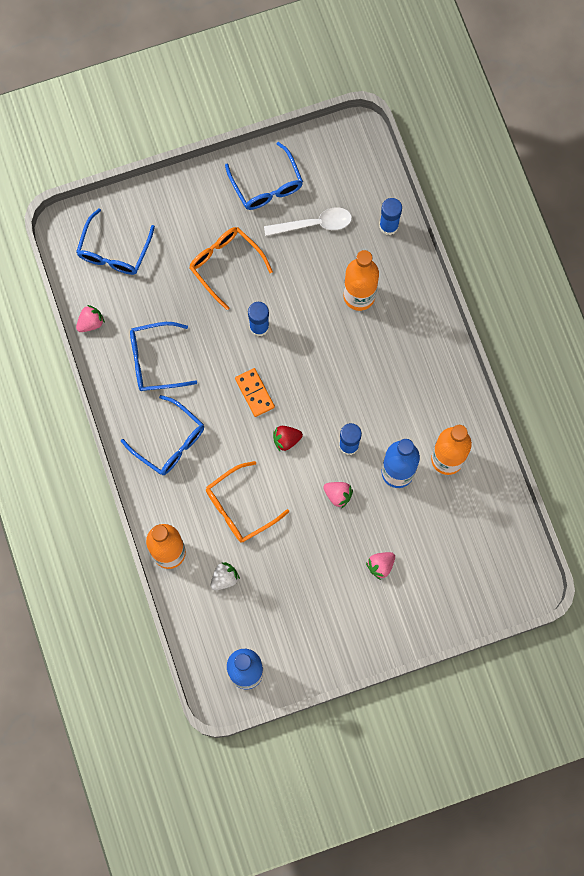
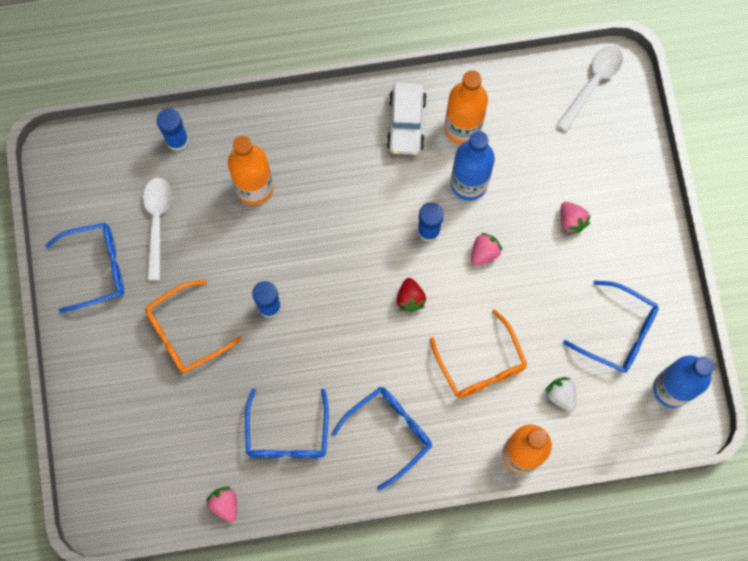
camera: 80 degrees left, 0 degrees up
(114, 251) = (140, 462): blue glasses -> blue glasses (618, 332)
(255, 393) = (348, 325): orange domino -> none
(442, 410) = (406, 123): none -> white car
(512, 566) = (593, 83): none -> white spoon

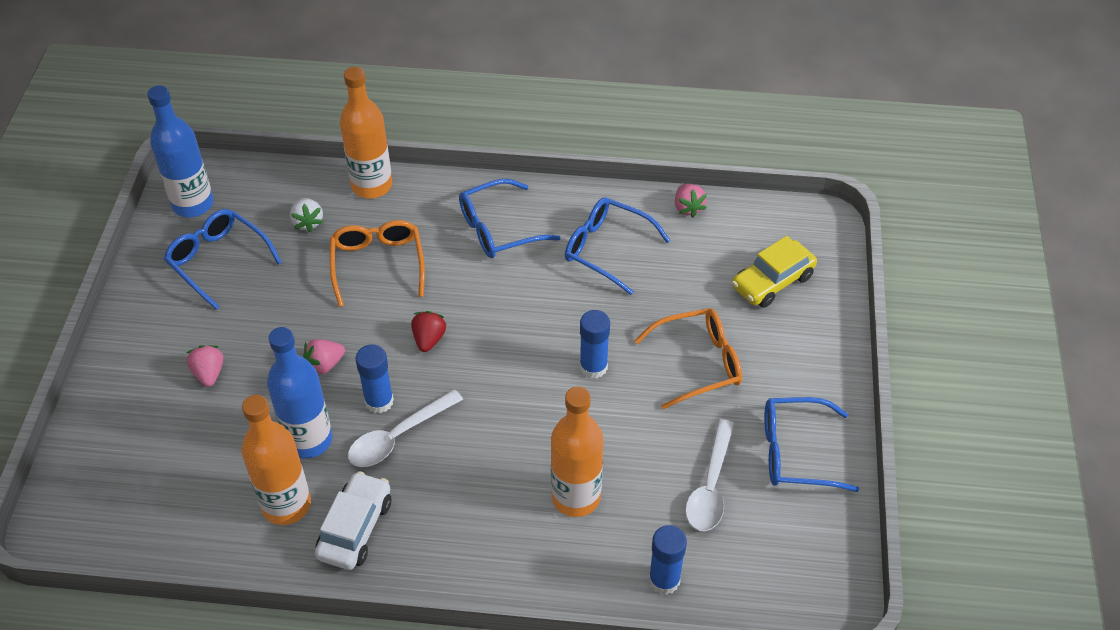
camera: 165 degrees left, 25 degrees down
(136, 435) = (772, 281): none -> yellow car
(287, 434) = (607, 249): blue glasses -> blue glasses turned 75 degrees counterclockwise
(593, 83) = (96, 518): white spoon -> white spoon (397, 437)

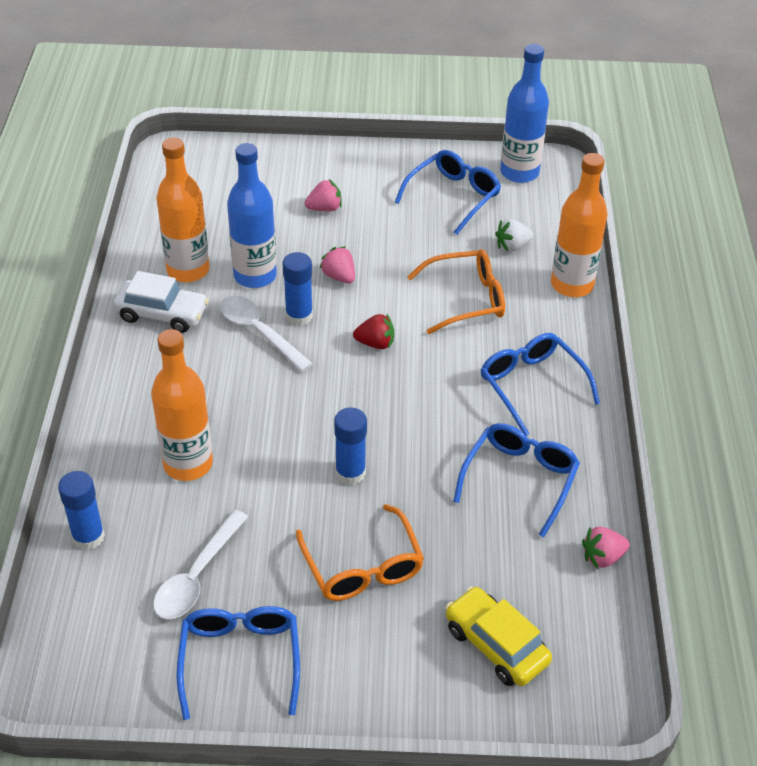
camera: 85 degrees right, 5 degrees down
(710, 487) = (196, 576): white spoon -> white spoon turned 75 degrees counterclockwise

